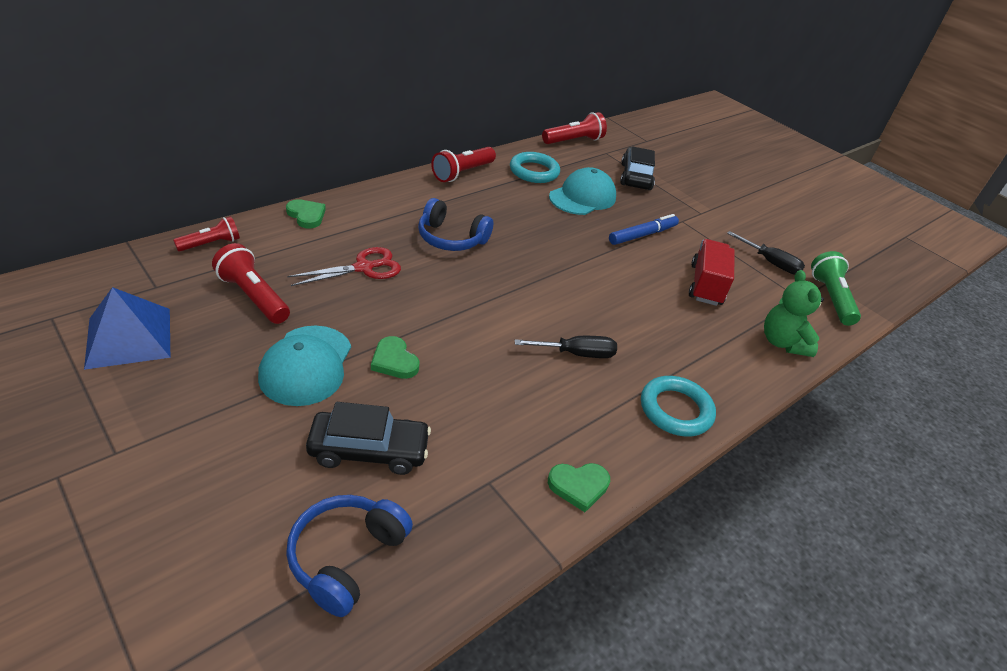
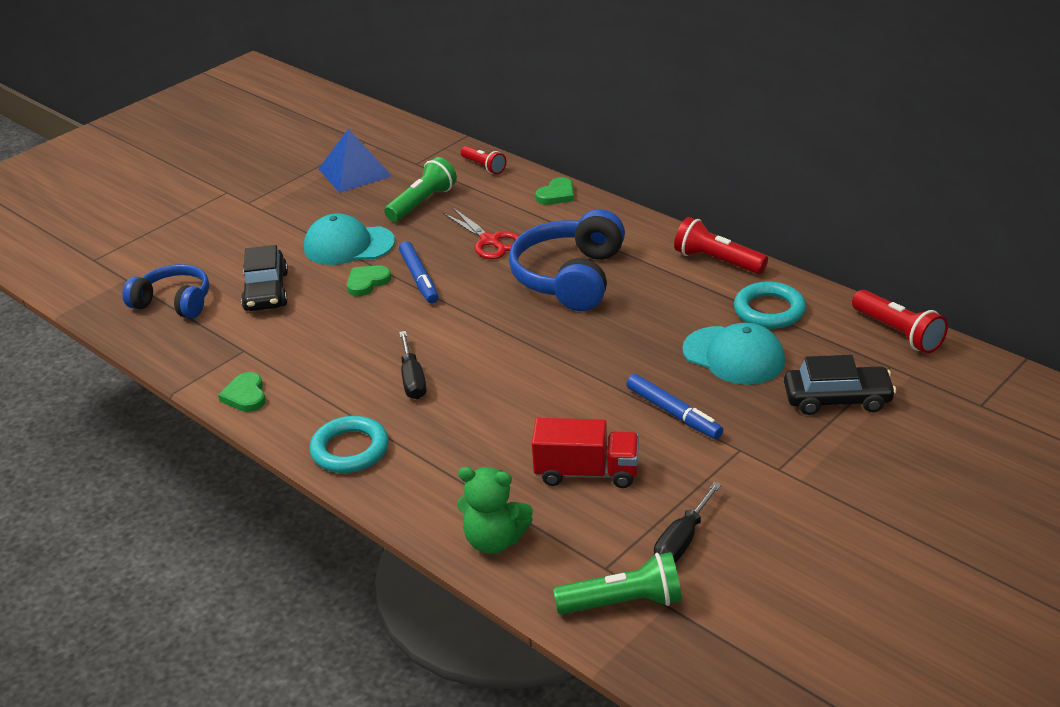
camera: 90 degrees right, 5 degrees down
(253, 296) = (422, 203): red flashlight -> green flashlight
(406, 323) = (419, 278): none -> blue marker
(451, 238) = (570, 277): blue headphones -> blue headphones, size x1.54
(782, 342) = (494, 540): green teddy bear -> green teddy bear turned 150 degrees counterclockwise

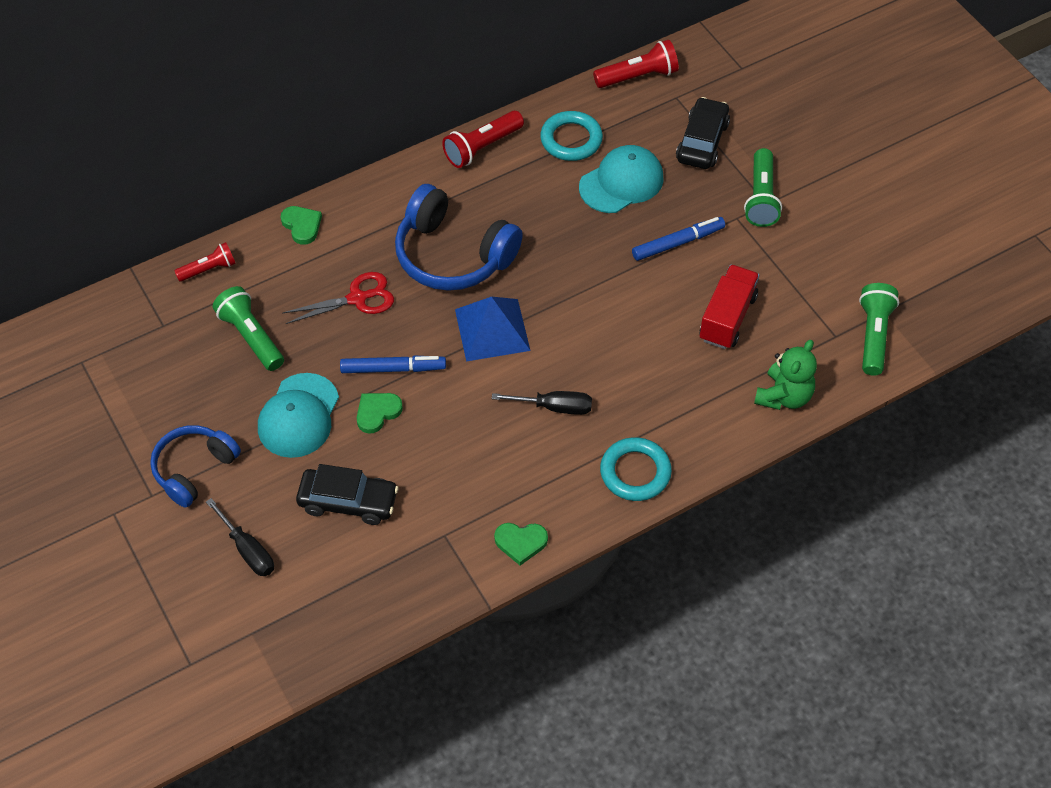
camera: 75 degrees left, 20 degrees up
(174, 302) = (325, 589): blue headphones -> blue headphones (194, 469)
(355, 172) = (147, 383): blue pyramid -> blue pyramid (492, 329)
(367, 282) = (377, 412): green heart -> green heart turned 75 degrees clockwise
(682, 540) = (822, 283): black screwdriver -> black screwdriver (247, 550)
(784, 462) = (761, 198): none -> green flashlight

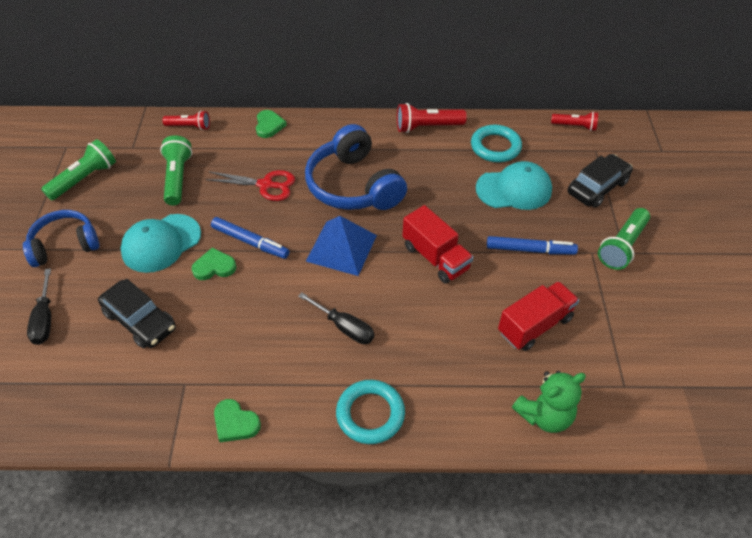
camera: 30 degrees right, 5 degrees down
(592, 295) = (435, 257): none -> red truck
(638, 76) = (575, 126): red flashlight -> red flashlight, size x0.66
(873, 335) = (661, 403): green flashlight -> green flashlight (84, 179)

